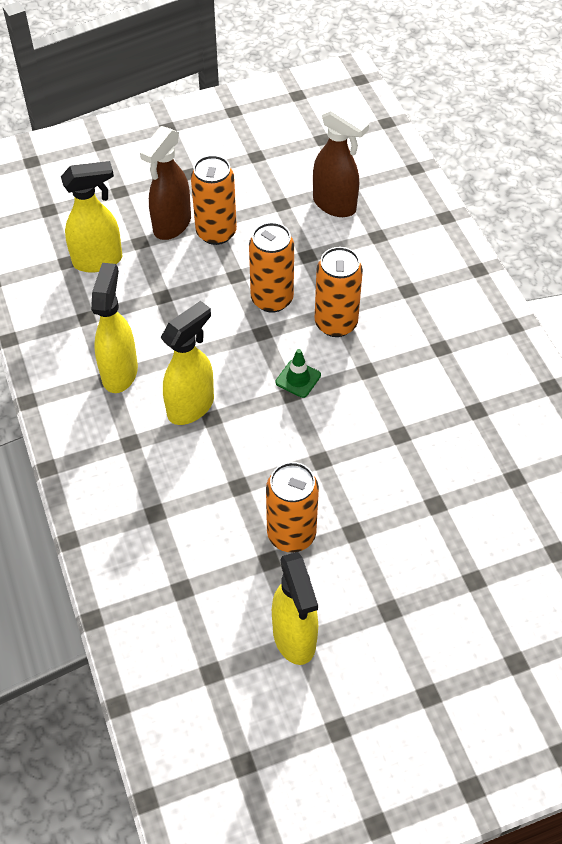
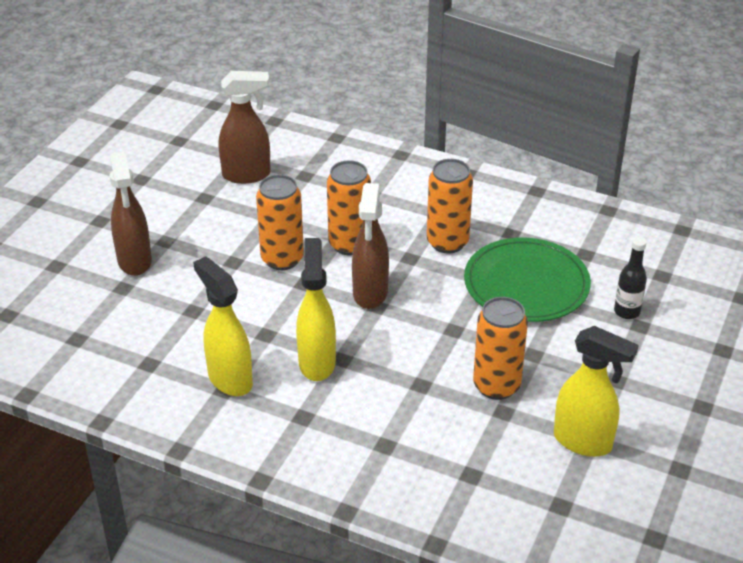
camera: 45 degrees left, 15 degrees down
(98, 261) = (105, 321): yellow spray bottle -> none
(216, 233) = (178, 244): orange can -> orange can (447, 242)
(298, 379) = (370, 294): green traffic cone -> brown spray bottle
(428, 466) = (526, 284): none -> green plate
(479, 558) = (627, 312): none -> black bottle

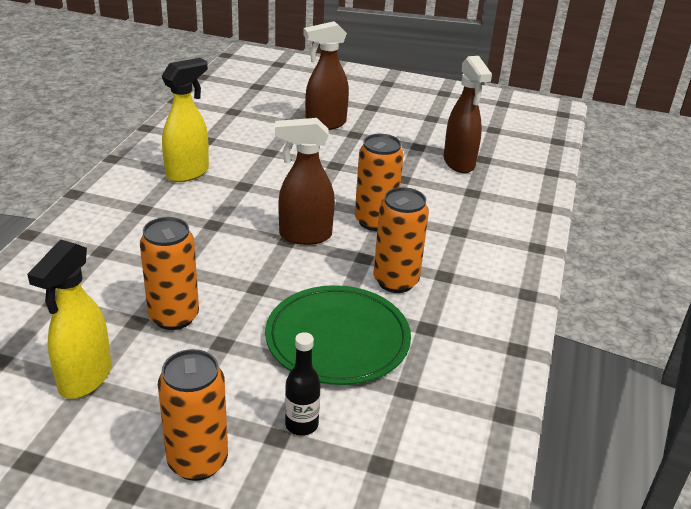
camera: 80 degrees right, 5 degrees down
(282, 259) = (344, 187): orange can -> orange can (197, 461)
(317, 362) = (208, 212): yellow spray bottle -> none

